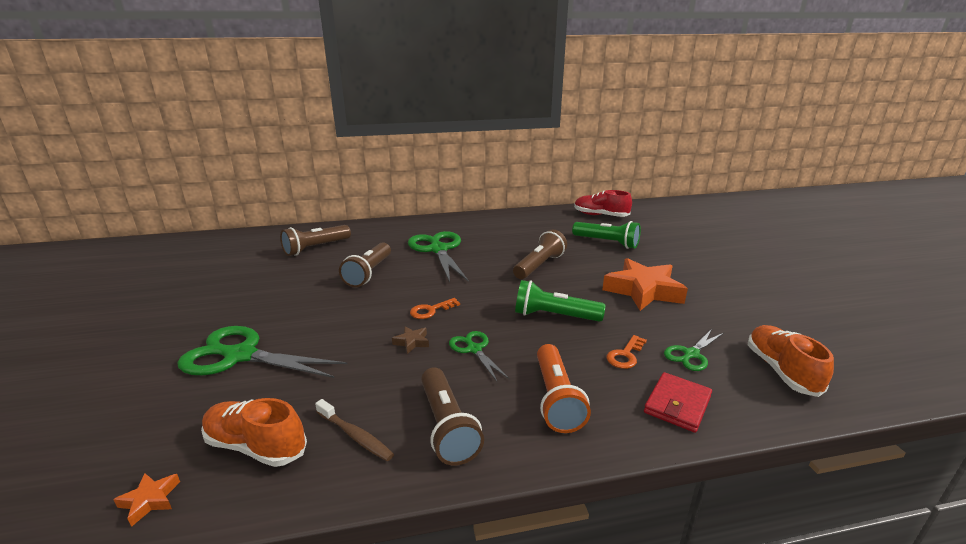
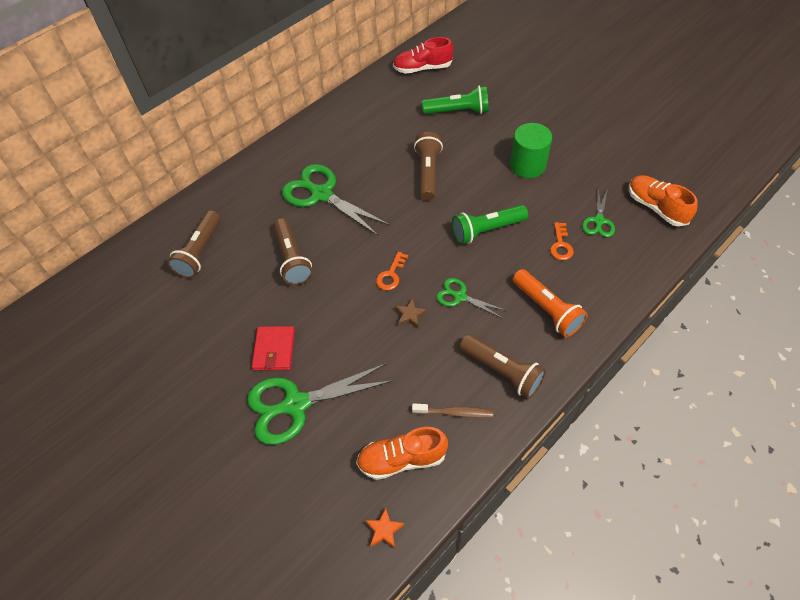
camera: 30 degrees left, 30 degrees up
(643, 290) = (527, 165): orange star -> green cylinder
(677, 404) = (616, 272): red wallet -> red wallet (274, 350)

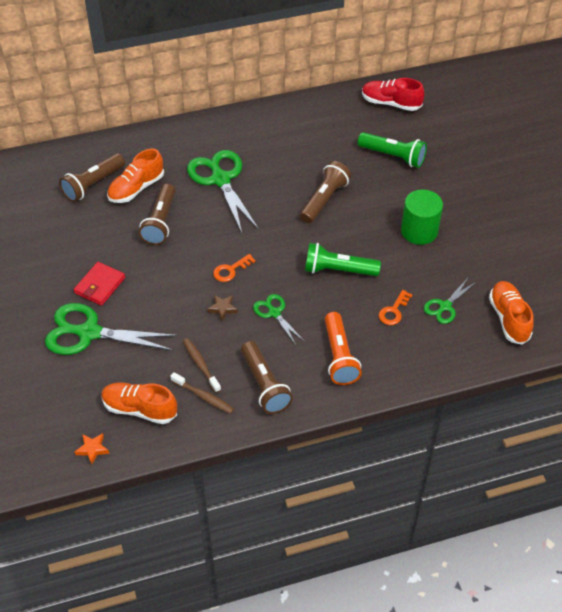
camera: 25 degrees right, 5 degrees down
(246, 237) = (136, 188): none -> orange shoe
(428, 381) = (201, 364): none -> brown toothbrush

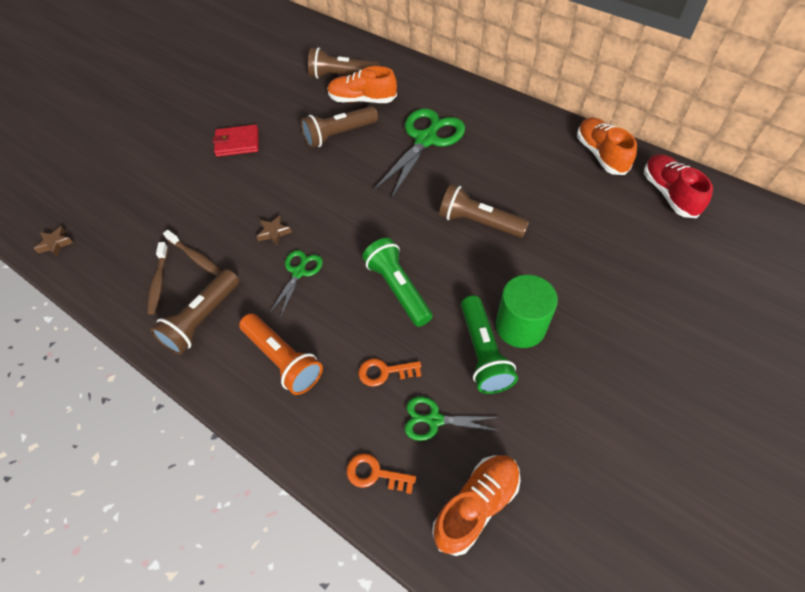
camera: 55 degrees right, 5 degrees up
(89, 333) = (181, 167): green scissors -> none
(92, 449) = (55, 244): orange star -> brown star
(139, 409) = (117, 247): orange shoe -> orange shoe (600, 154)
(201, 364) = (195, 257): brown toothbrush -> brown toothbrush turned 105 degrees clockwise
(230, 270) = (325, 210): orange key -> orange key (375, 474)
(324, 200) = (479, 222): brown flashlight -> brown flashlight turned 150 degrees counterclockwise
(339, 356) = (283, 360): orange flashlight -> orange flashlight turned 90 degrees counterclockwise
(393, 156) = (599, 240): green flashlight -> green flashlight (483, 353)

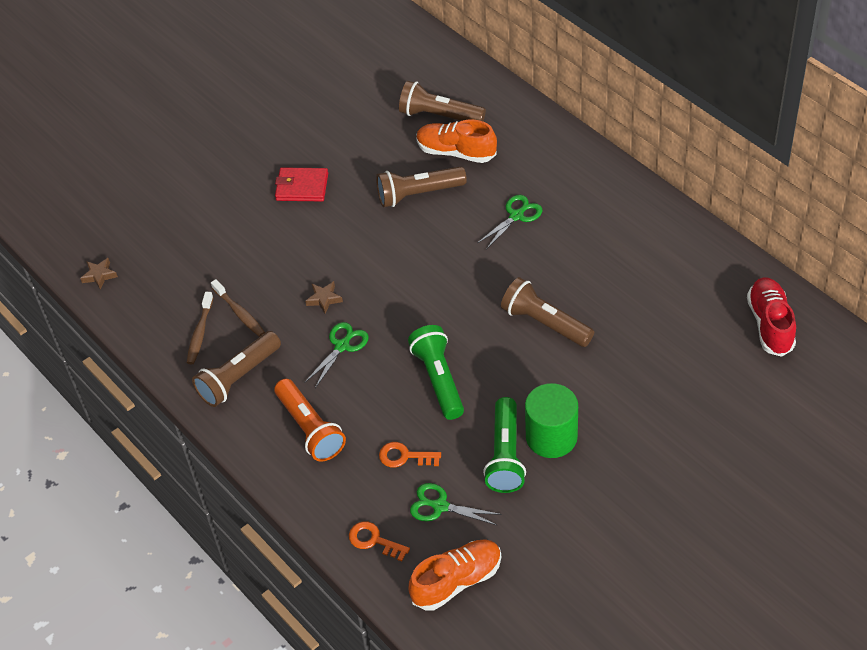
camera: 15 degrees right, 5 degrees down
(426, 140) = (516, 216): green scissors -> green scissors, size x0.53
(600, 154) = (712, 265): orange shoe -> none

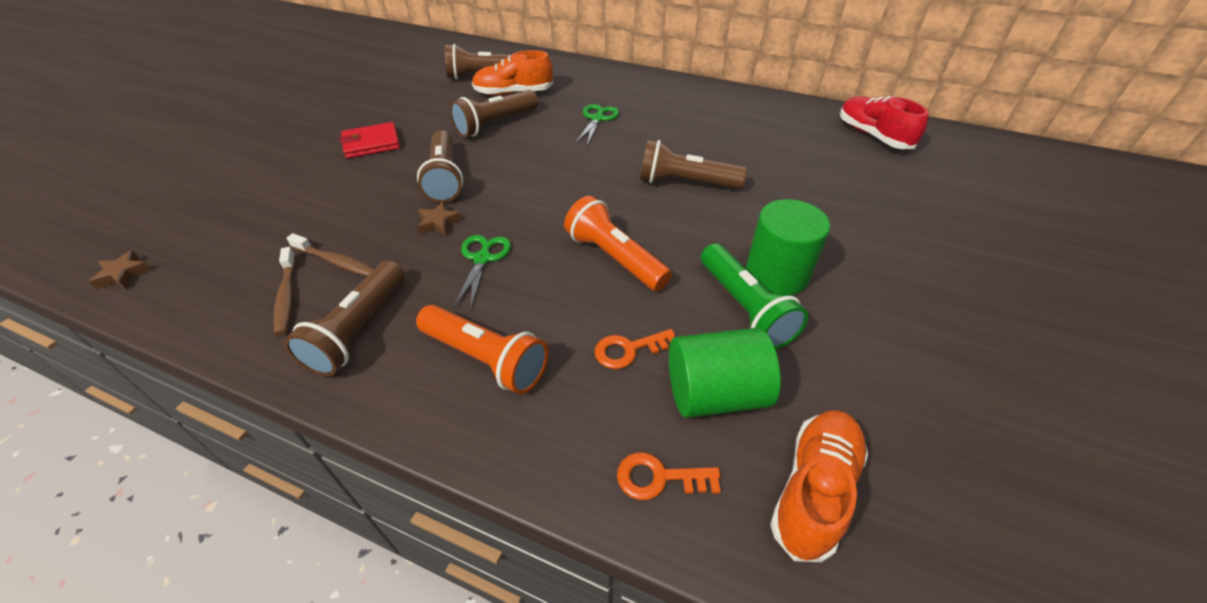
camera: 30 degrees left, 5 degrees down
(347, 250) = (445, 178): none -> brown flashlight
(439, 379) = (615, 258): green flashlight -> orange flashlight
(440, 506) = (715, 393): green scissors -> green cylinder

